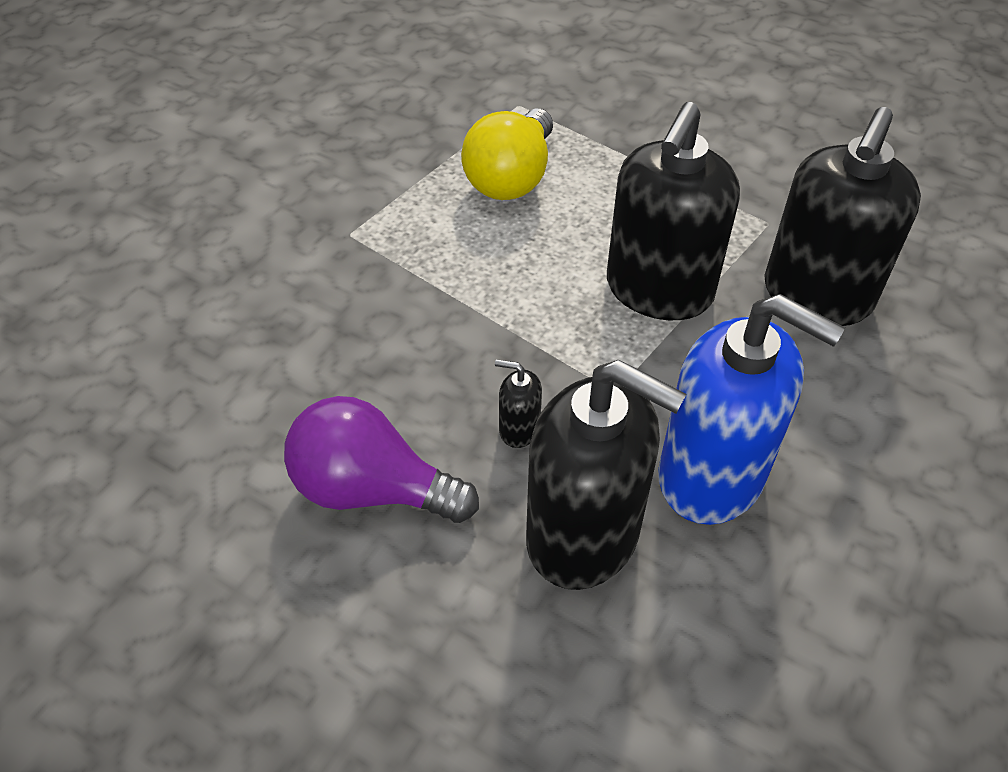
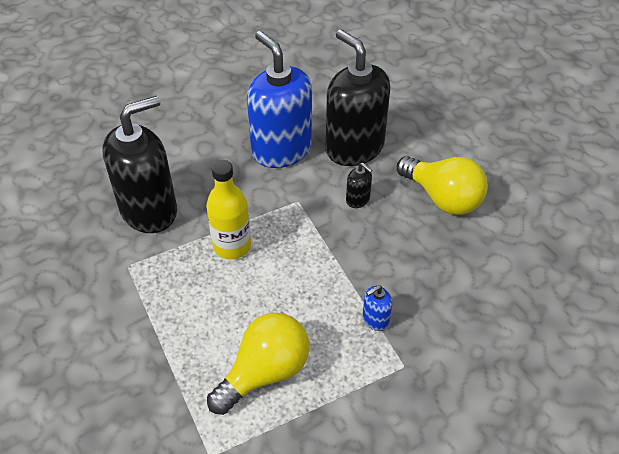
camera: 155 degrees left, 0 degrees up
(372, 489) = (443, 198): purple light bulb -> yellow light bulb
(407, 269) = (375, 319): none -> blue soap dispenser
(659, 290) = (232, 246): black soap dispenser -> yellow bottle

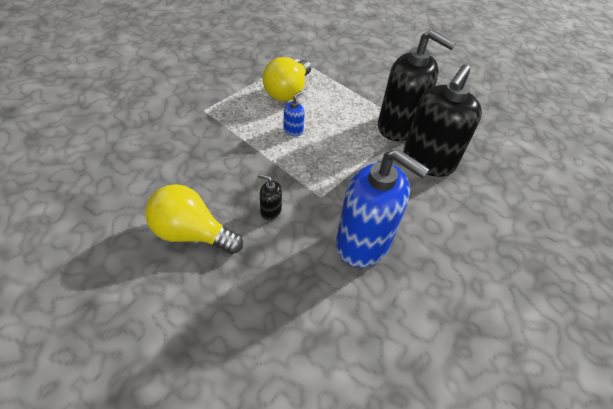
camera: 155 degrees right, 0 degrees up
(232, 246) = (351, 151): yellow bottle -> none
(354, 147) = (294, 266): black soap dispenser -> black soap dispenser (398, 126)
(375, 319) = (229, 129): blue soap dispenser -> blue soap dispenser (293, 130)

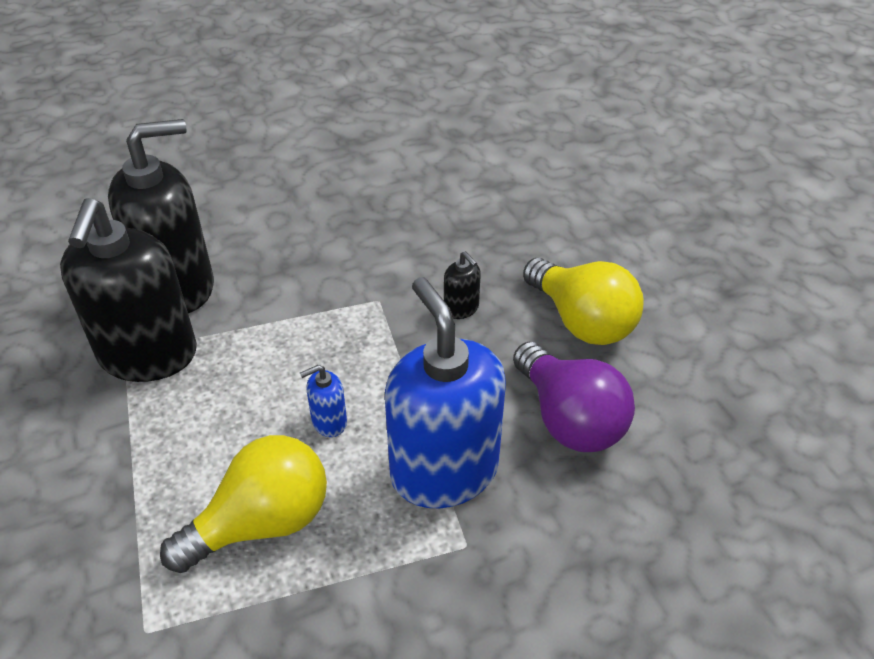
camera: 145 degrees left, 5 degrees down
(178, 172) = (569, 419): none -> purple light bulb
(363, 243) = (375, 233): blue soap dispenser -> blue soap dispenser (444, 471)
(398, 126) = (148, 355): black soap dispenser -> black soap dispenser turned 150 degrees counterclockwise

